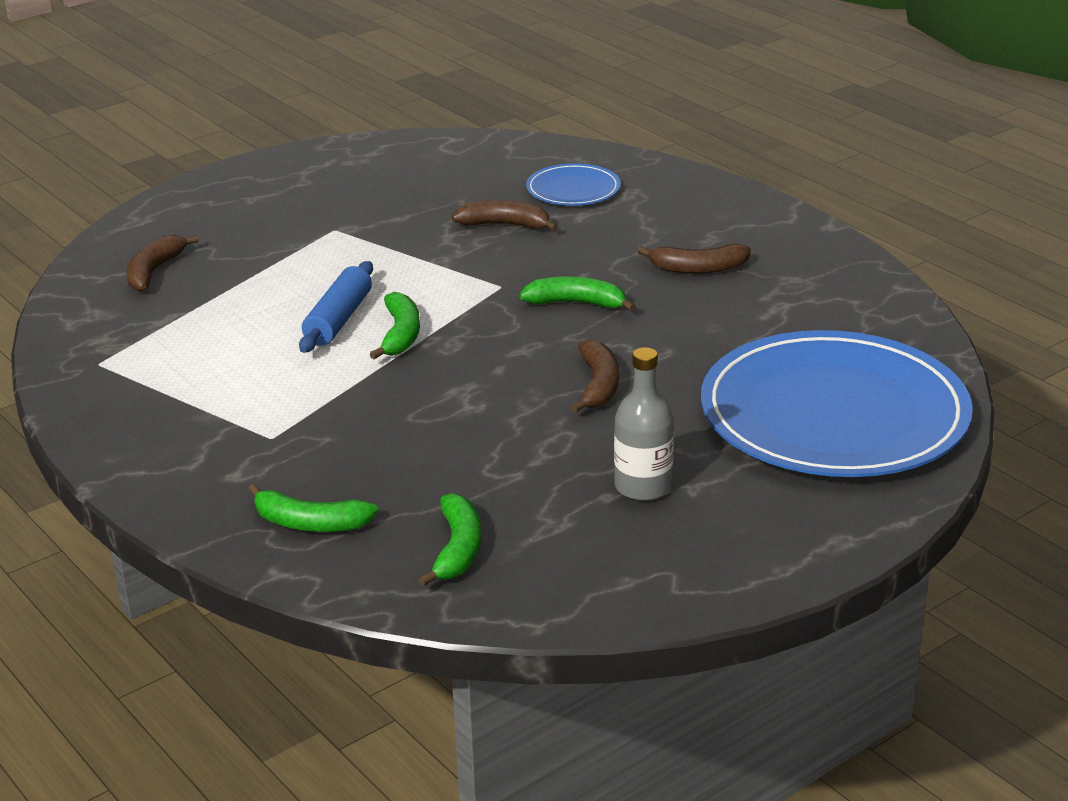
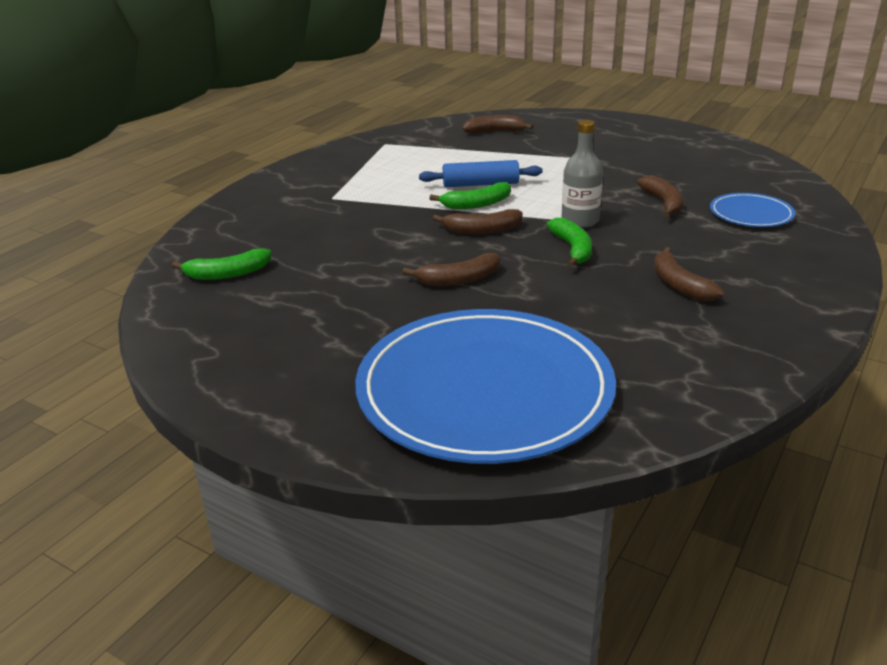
camera: 70 degrees right, 0 degrees up
(310, 523) = (244, 227): green banana -> none
(480, 346) = (481, 230): none -> brown banana
(643, 486) = (327, 322): grey bottle -> grey bottle (580, 221)

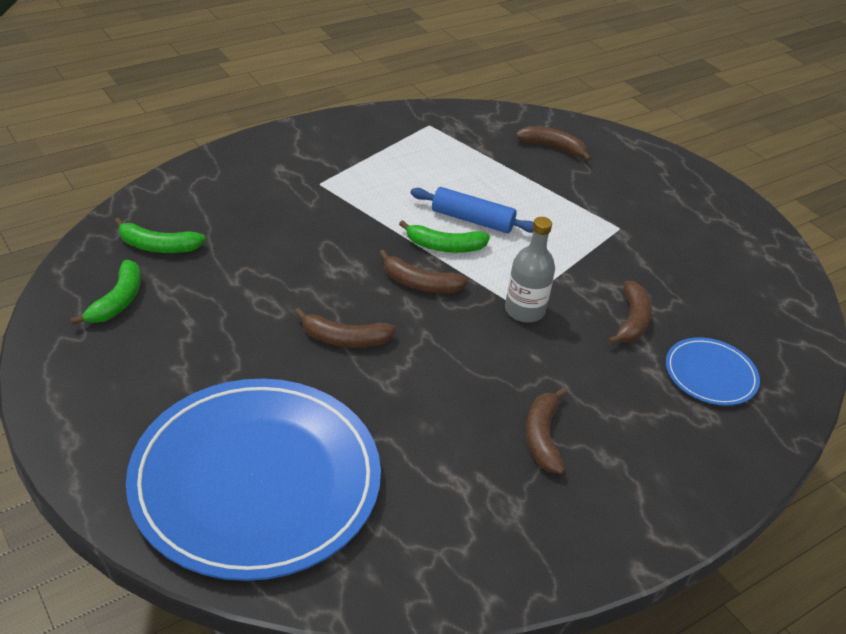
camera: 20 degrees right, 10 degrees up
(573, 249) = (483, 345): green banana -> green banana (117, 301)

